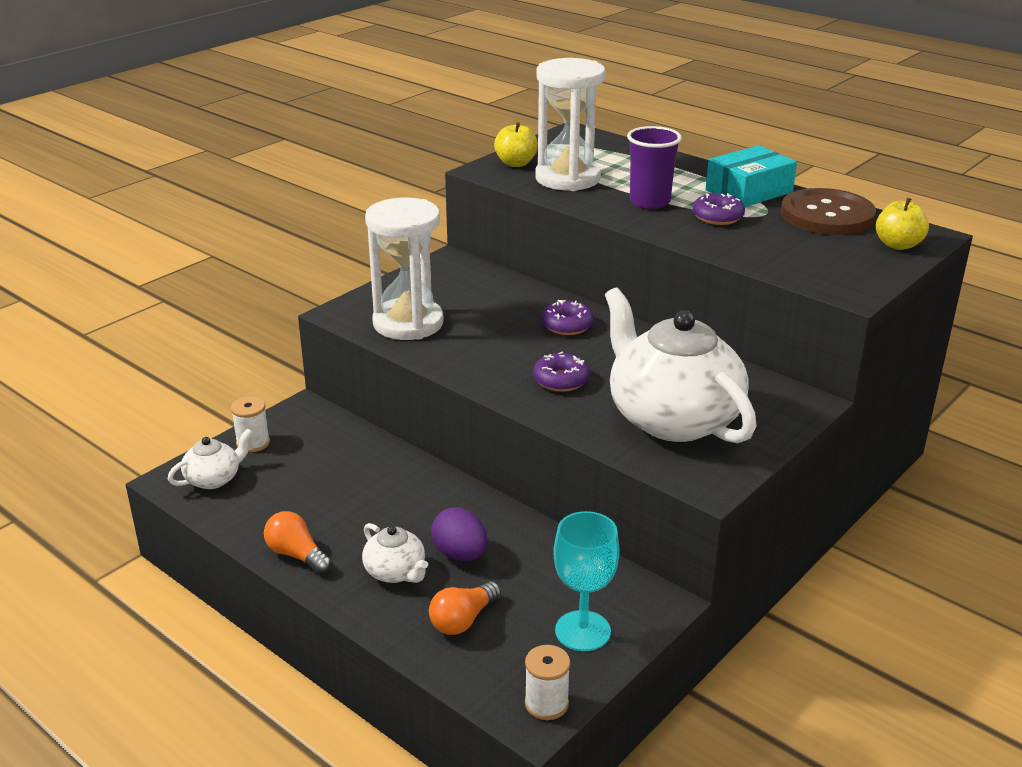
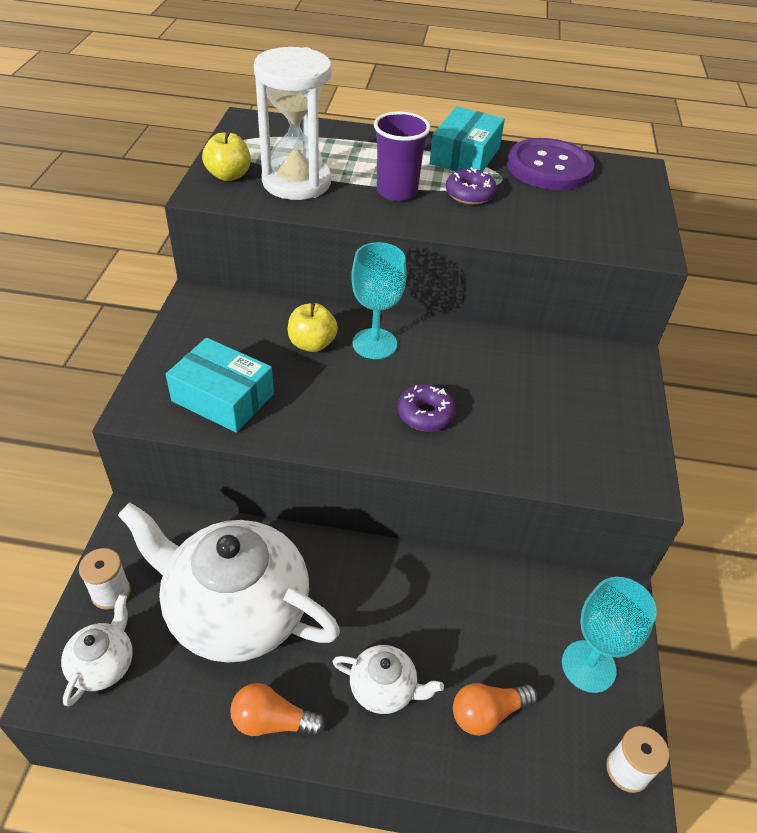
camera: 35 degrees left, 15 degrees up
(408, 323) = (223, 397): white hourglass -> turquoise box
(460, 554) = (423, 633): purple egg -> none
(463, 620) = (487, 713): orange light bulb -> orange light bulb turned 60 degrees clockwise
(567, 325) = (374, 344): purple donut -> turquoise goblet
(672, 418) = (551, 421): white teapot -> white teapot (235, 610)
(827, 215) = (549, 167): brown button -> purple button
(898, 245) = (629, 186): yellow apple -> yellow apple (312, 344)

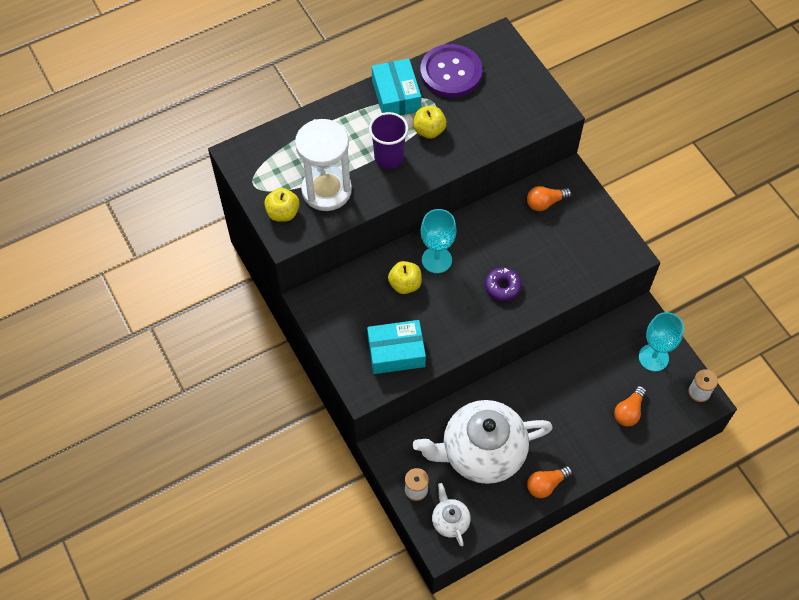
camera: 35 degrees left, 15 degrees up
(384, 688) = (578, 434): white teapot -> none
(470, 194) = (429, 130): purple donut -> yellow apple
(568, 367) = (545, 203): none -> orange light bulb

